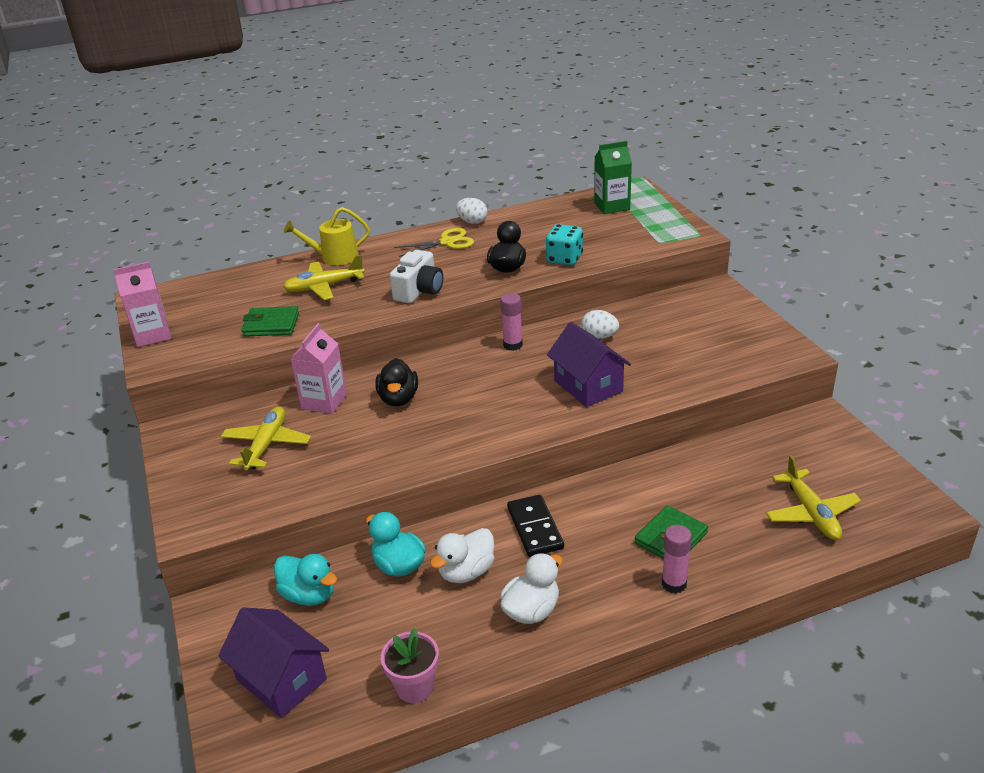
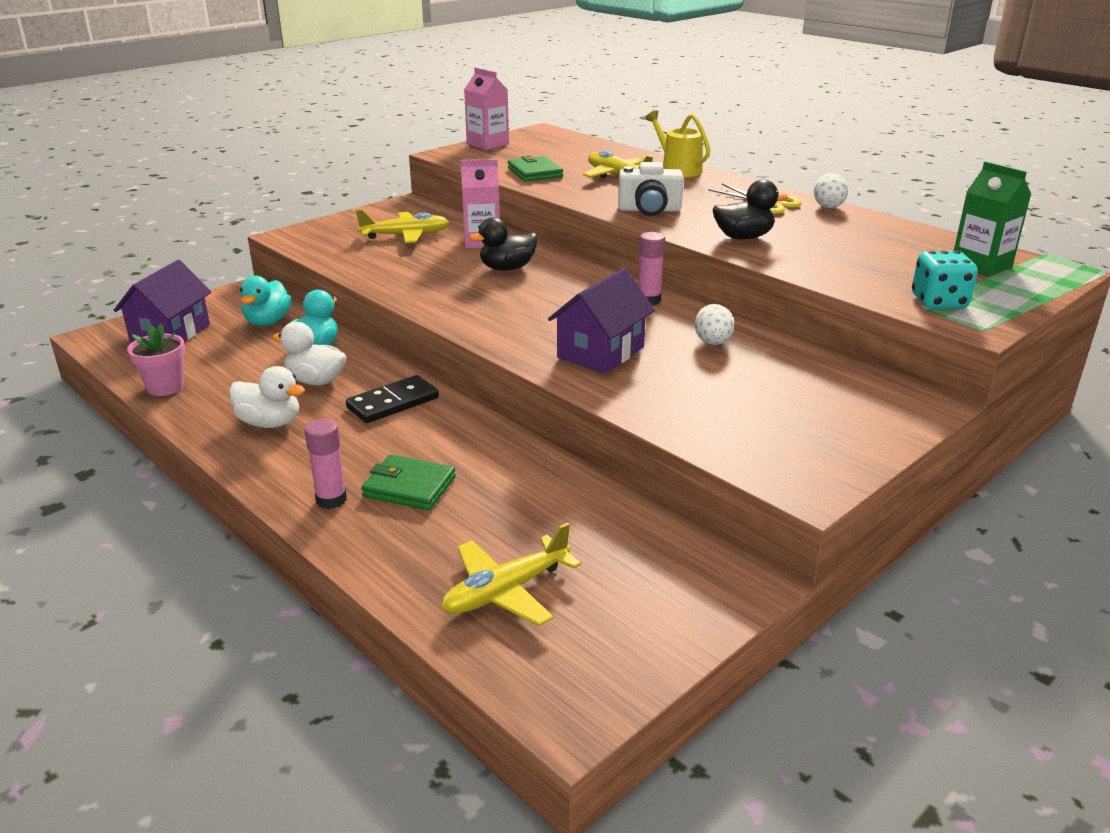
camera: 65 degrees right, 5 degrees down
(564, 259) = (800, 260): turquoise dice -> turquoise dice (939, 302)

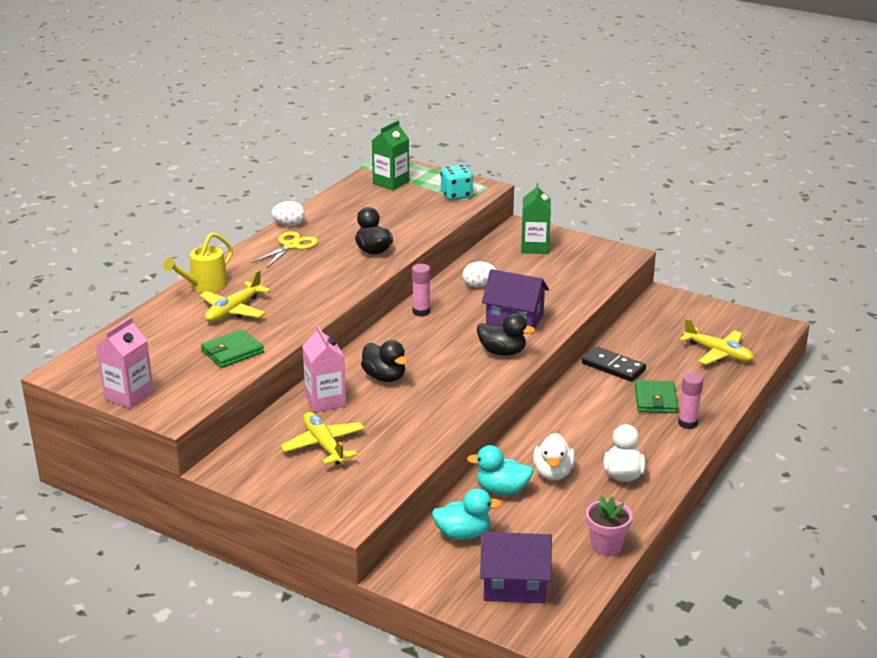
camera: 105 degrees left, 0 degrees up
(393, 403) = (564, 430): black domino -> black domino (613, 367)
(520, 333) = (502, 352): none -> black duck
(649, 210) = (324, 288): white camera -> none
(841, 404) = (534, 247): none -> green carton

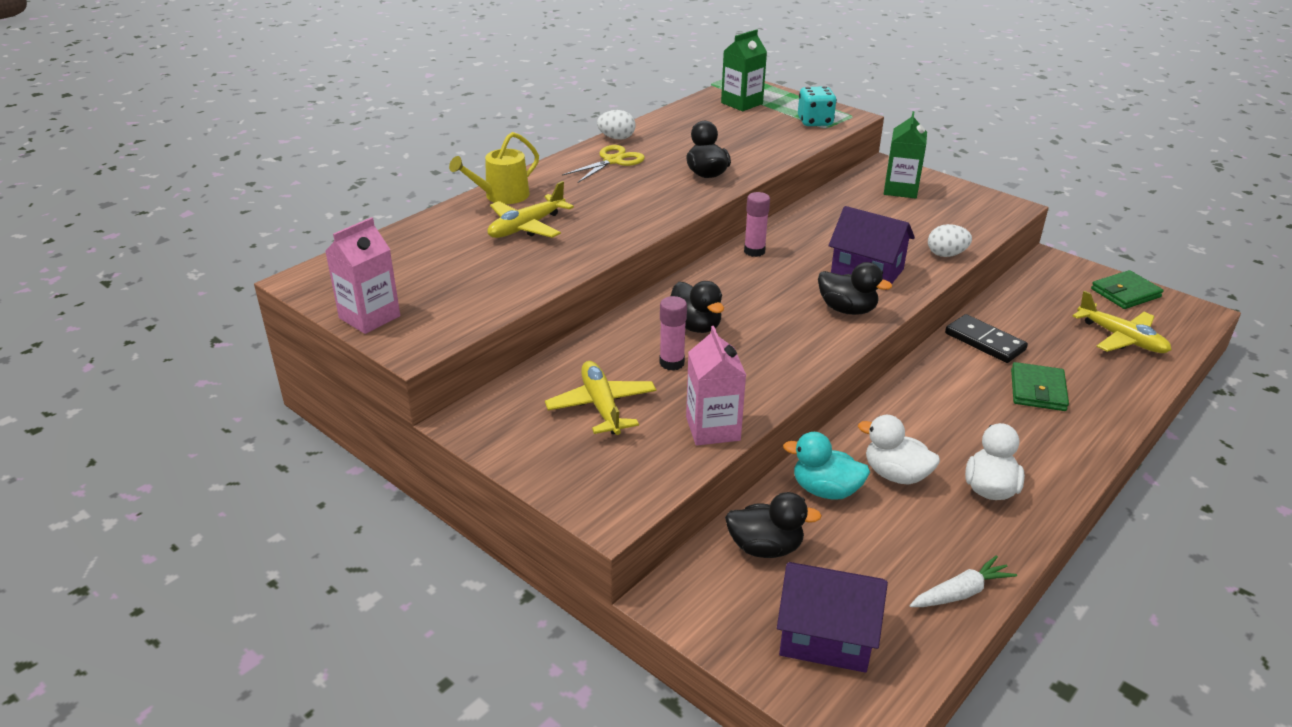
camera: 10 degrees right, 5 degrees up
(232, 352) = (510, 276): green wallet -> green wallet (1125, 293)
(325, 400) = (617, 348): pink carton -> pink carton (713, 428)
(463, 534) = (765, 547): turquoise duck -> black duck
(478, 285) = (828, 227): white egg -> white egg (946, 254)
(553, 473) = (895, 475): white duck -> white duck turned 105 degrees clockwise
(606, 546) = (960, 593): pink flower pot -> white carrot
(687, 423) = (1080, 427): pink glue stick -> pink glue stick (672, 363)

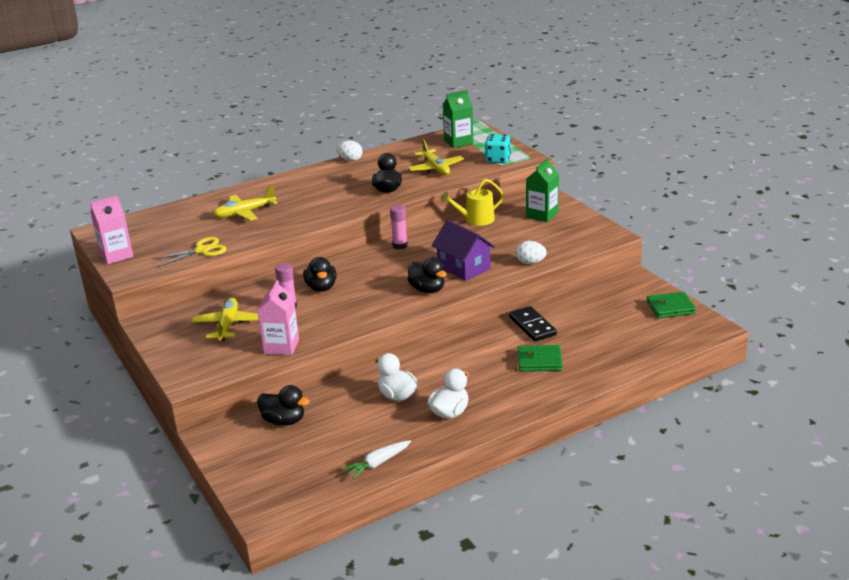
camera: 20 degrees right, 5 degrees down
(502, 196) = (246, 192): yellow watering can -> yellow watering can (476, 219)
(613, 161) = (334, 175): yellow scissors -> yellow scissors (202, 250)
(825, 490) = (346, 397): turquoise duck -> none
(825, 637) = (280, 470): purple house -> none
(960, 593) = (378, 463): white carrot -> white carrot turned 150 degrees clockwise
(1038, 390) = (539, 361): green wallet -> green wallet turned 60 degrees clockwise
(1121, 338) = (635, 337): yellow plane -> yellow plane (436, 168)

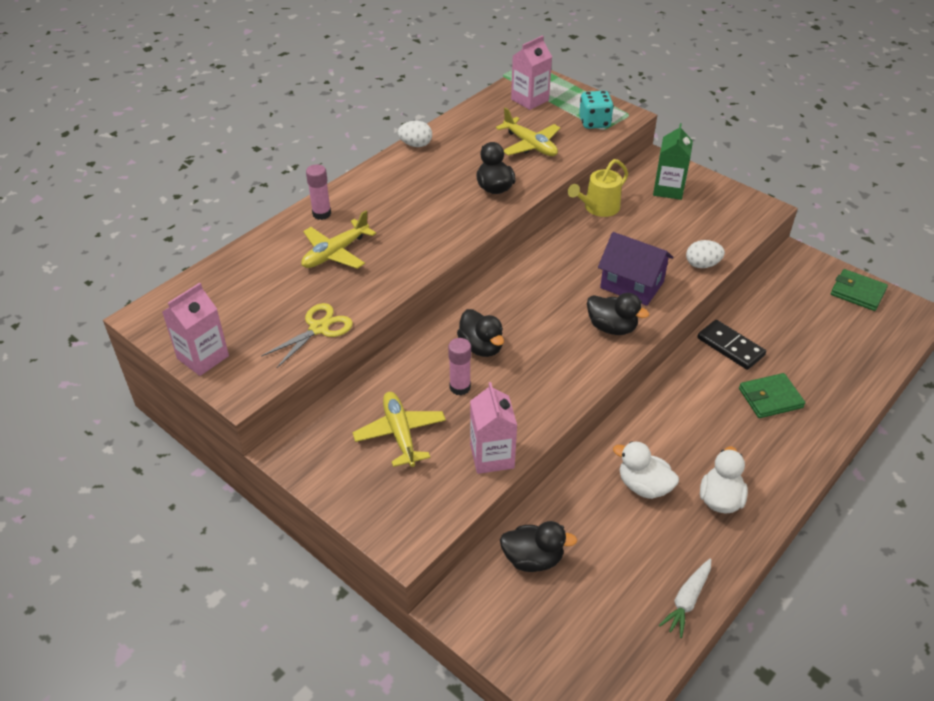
camera: 20 degrees left, 15 degrees up
(400, 246) = (535, 263): pink glue stick -> pink glue stick (321, 214)
(458, 142) = (529, 100): green carton -> pink carton
(670, 307) = (857, 292): green wallet -> green wallet turned 60 degrees clockwise

